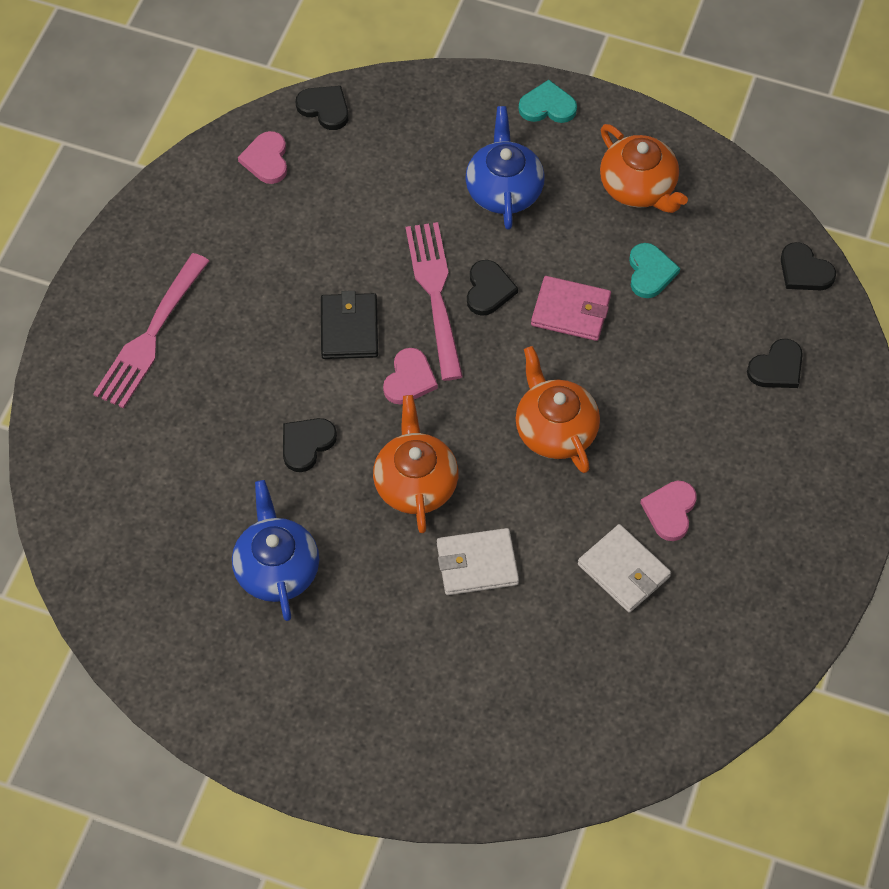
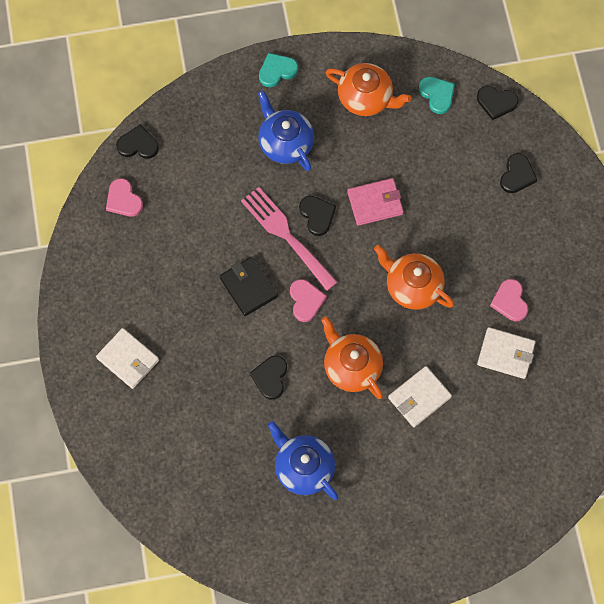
camera: 30 degrees left, 10 degrees up
(150, 336) = (128, 359): pink fork -> white wallet
(650, 272) = (406, 152): turquoise heart -> turquoise heart (437, 95)

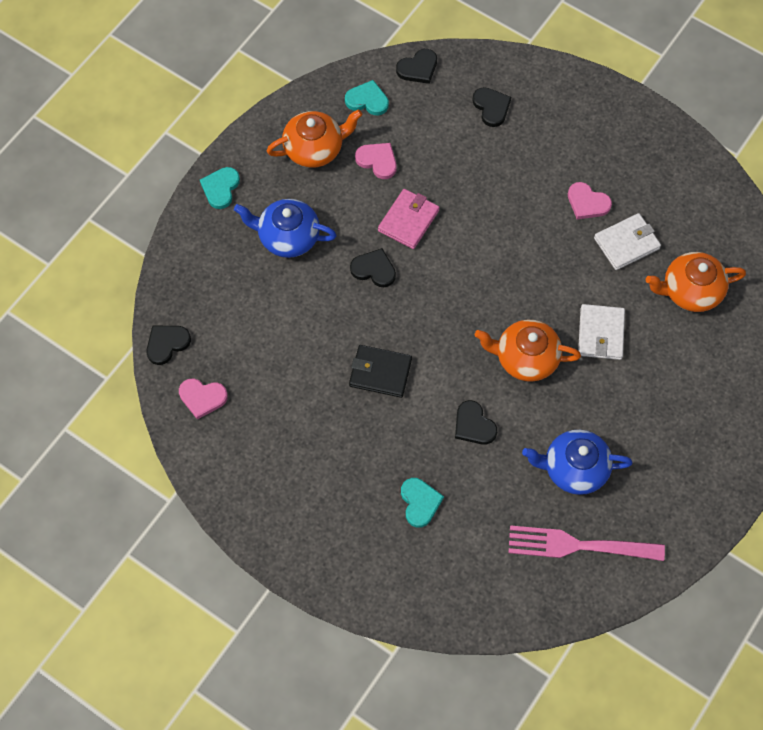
camera: 45 degrees left, 5 degrees down
(128, 359) = (345, 519): white wallet -> none
(184, 393) = (420, 502): none -> turquoise heart
(286, 235) = (366, 306): pink fork -> pink fork (578, 545)
(306, 301) = (436, 341): pink heart -> pink heart (377, 161)
(412, 286) = (504, 256): orange teapot -> orange teapot (690, 291)

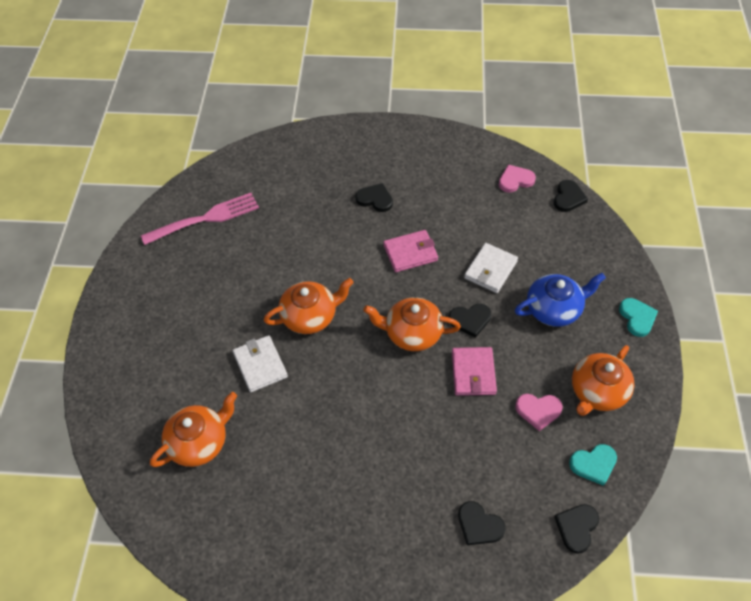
camera: 150 degrees right, 10 degrees down
(380, 372) = (410, 253): black wallet -> pink wallet
(420, 502) = (327, 192): turquoise heart -> none
(438, 287) = (412, 333): none -> orange teapot
(473, 425) = (321, 253): black heart -> black heart (375, 199)
(574, 468) = (232, 261): blue teapot -> none
(587, 203) = (332, 475): pink heart -> none
(626, 243) = (276, 455): white wallet -> white wallet (490, 270)

